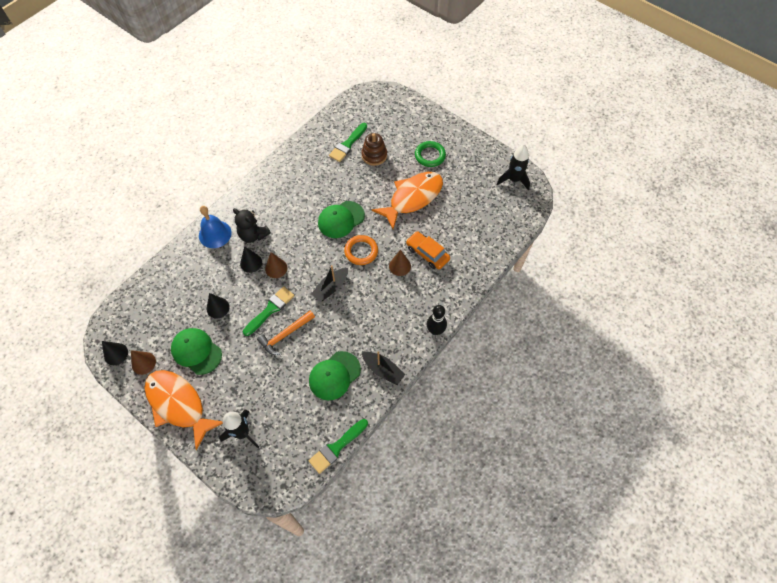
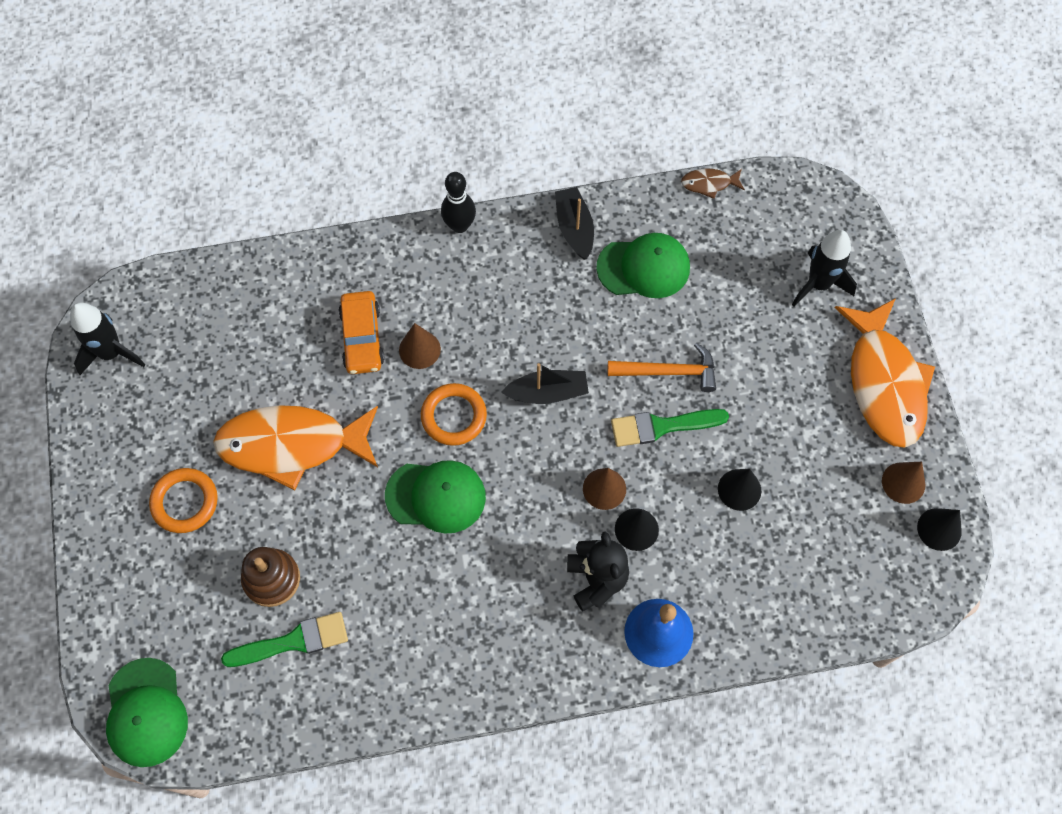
camera: 140 degrees left, 5 degrees up
(196, 351) = (814, 442): green cap -> green cap (146, 712)
(337, 447) = (709, 184): green brush -> brown fish
(430, 155) = (185, 502): green ring -> orange ring

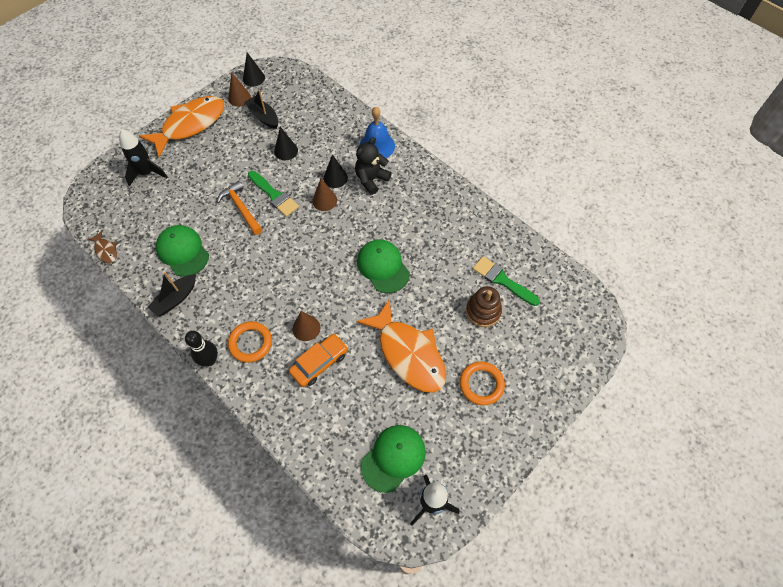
camera: 125 degrees left, 5 degrees down
(146, 712) = (589, 320): green cap -> green cap (393, 458)
(454, 416) = (334, 286): orange ring -> orange ring (250, 343)
(547, 393) = (289, 252): black boat -> black boat (263, 117)

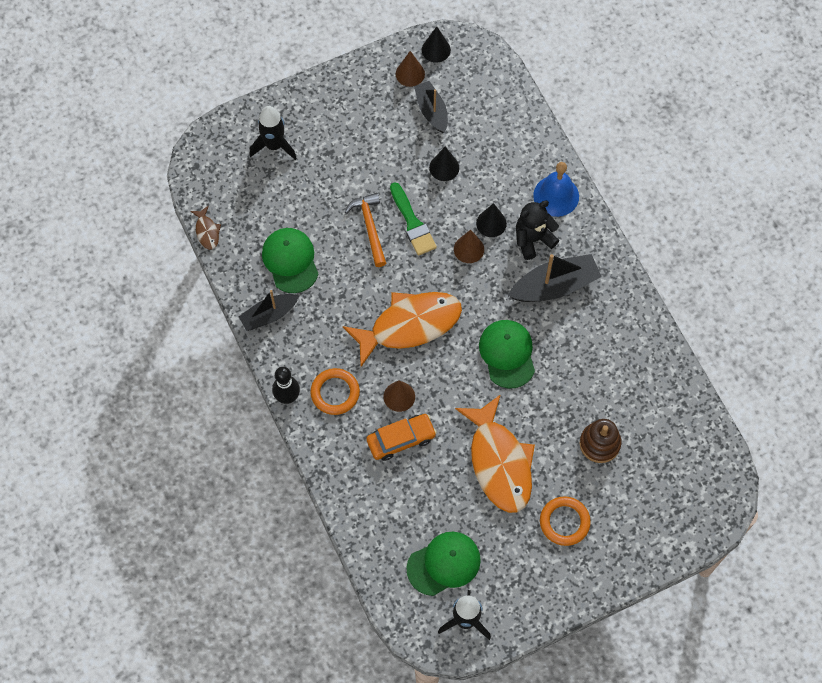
camera: 20 degrees right, 5 degrees up
(190, 125) = (340, 94): orange fish -> orange fish (410, 325)
(400, 207) = (554, 286): none -> black boat
(502, 280) = (637, 416): green brush -> none

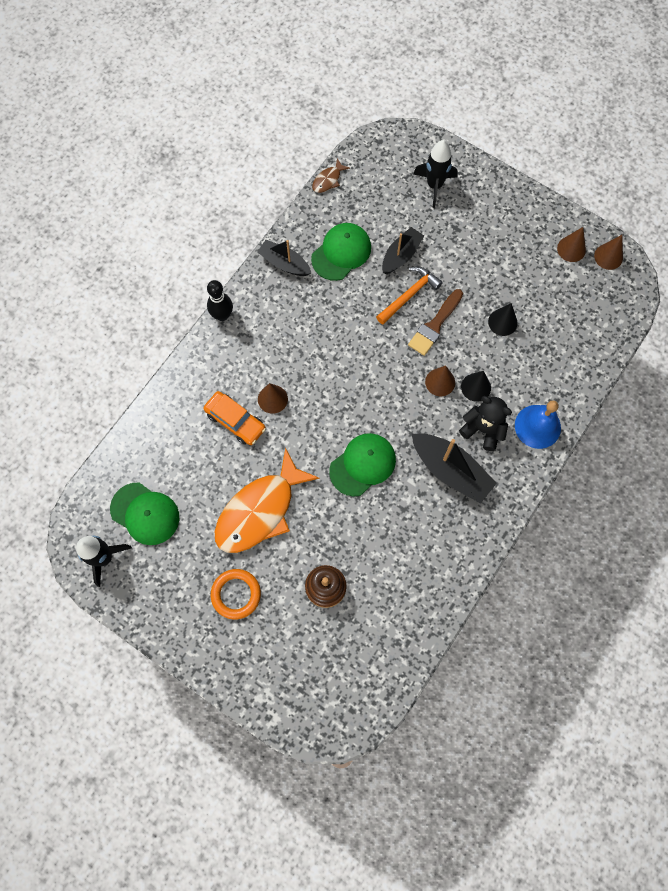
camera: 60 degrees right, 5 degrees up
(335, 393) = (247, 348): orange ring -> none
(410, 325) = (341, 373): orange fish -> none
(412, 223) = (435, 325): green brush -> brown brush
(431, 111) = (548, 284): black boat -> black boat (401, 255)
(436, 50) = (608, 256): black cone -> brown cone

